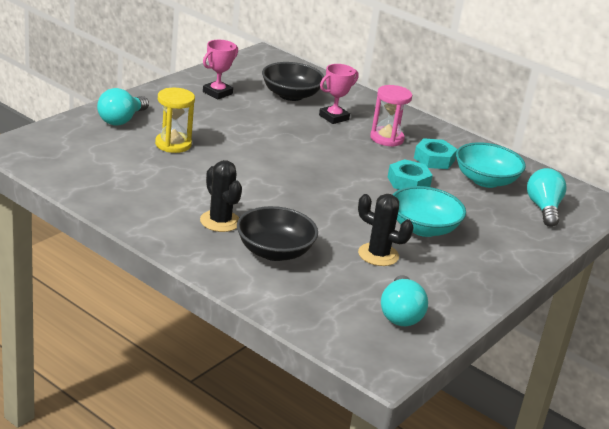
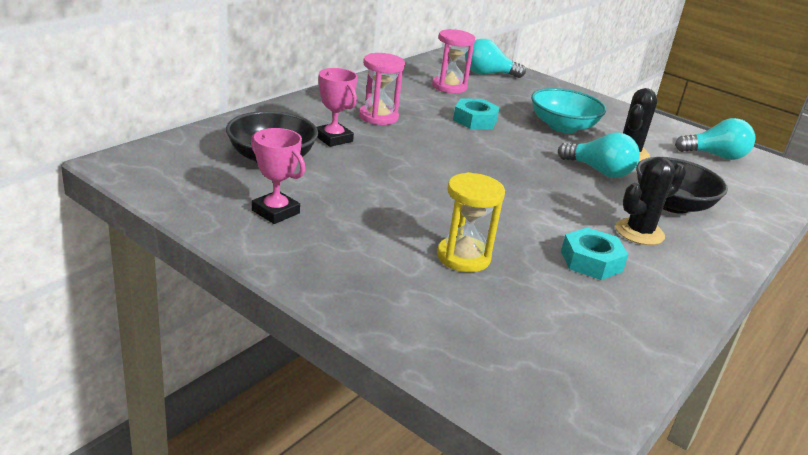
camera: 90 degrees left, 0 degrees up
(121, 120) = (403, 304): turquoise light bulb -> turquoise light bulb (599, 171)
(434, 159) = (417, 101): turquoise nut -> turquoise nut (591, 261)
(485, 180) = (449, 87): turquoise bowl -> pink hourglass

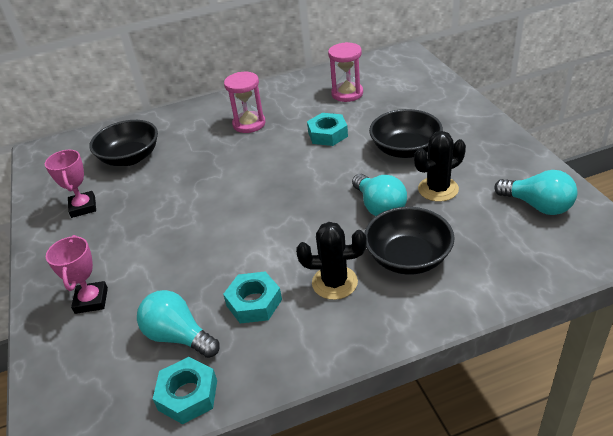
camera: 40 degrees right, 10 degrees up
(333, 138) = (191, 143): pink trophy -> pink trophy (91, 300)
(463, 257) = (160, 274): yellow hourglass -> none
(488, 74) = (402, 80): turquoise light bulb -> turquoise light bulb (178, 336)
(562, 126) = (405, 149): turquoise bowl -> black bowl
(634, 347) = (188, 395): none -> turquoise nut

